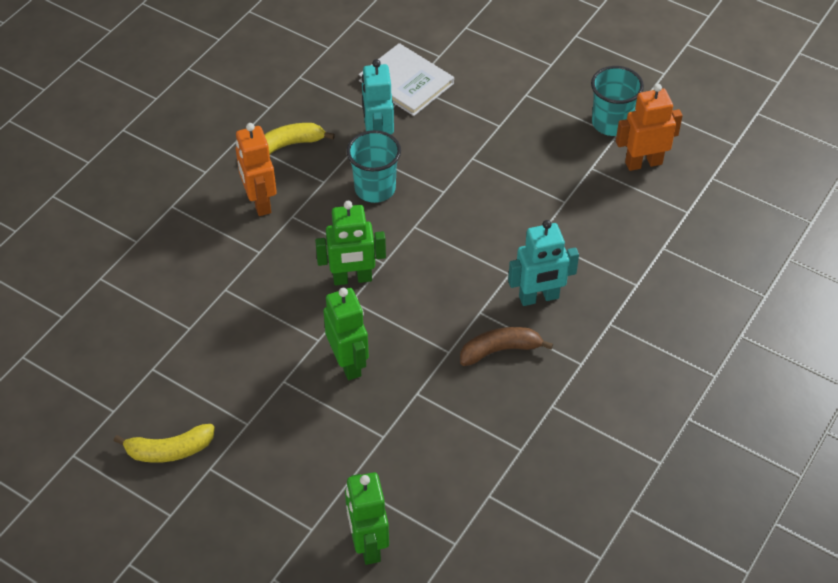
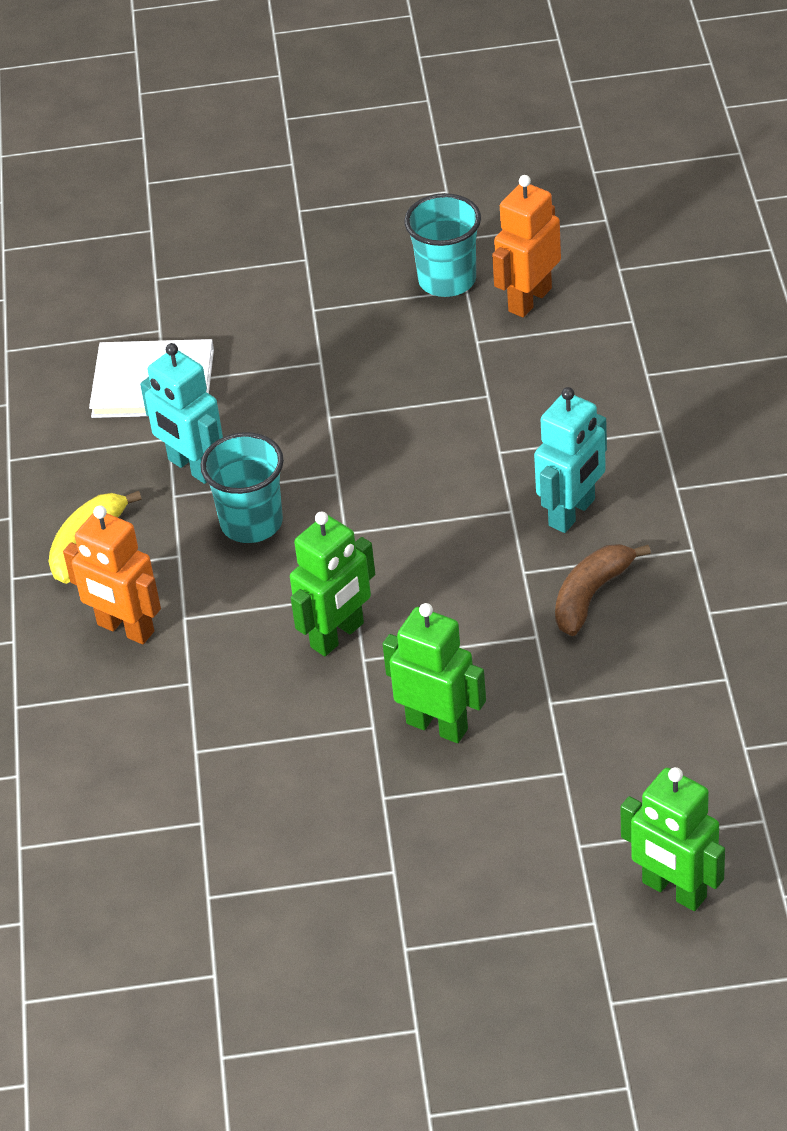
camera: 35 degrees left, 5 degrees down
(169, 450) = (334, 965): yellow banana -> none

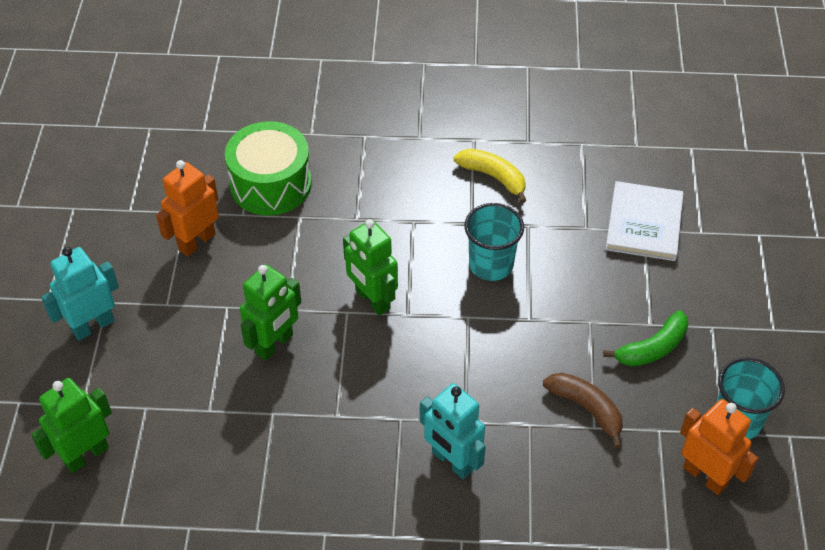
camera: 95 degrees right, 5 degrees up
(125, 629) = (412, 191): orange robot -> orange robot (196, 242)
(133, 801) = (271, 184): none -> green drum
(192, 467) = (553, 238): turquoise robot -> turquoise robot (93, 326)
(358, 357) = (652, 348): none -> green banana
(591, 595) = (365, 458): brown banana -> brown banana (586, 409)

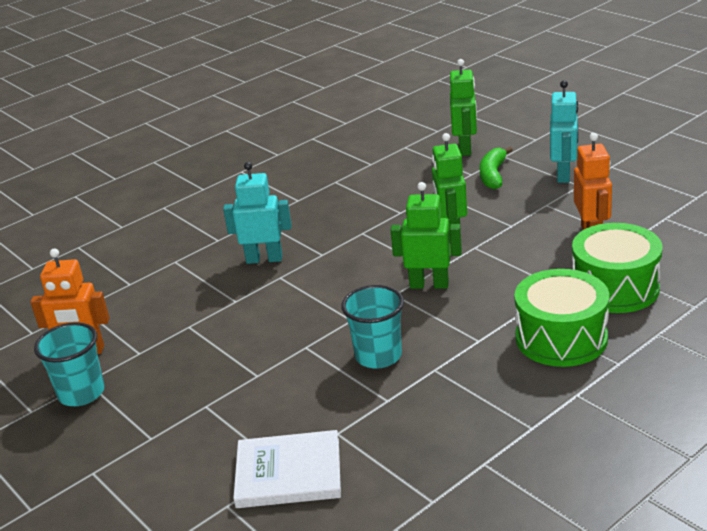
camera: 140 degrees right, 20 degrees down
(365, 178) = (561, 338): none -> green drum
(493, 177) = (467, 412): yellow banana -> none
(586, 409) = (204, 330): brown banana -> none
(644, 223) = (288, 473): white book -> white book turned 60 degrees counterclockwise
(652, 348) = (189, 392): green banana -> green banana (493, 175)

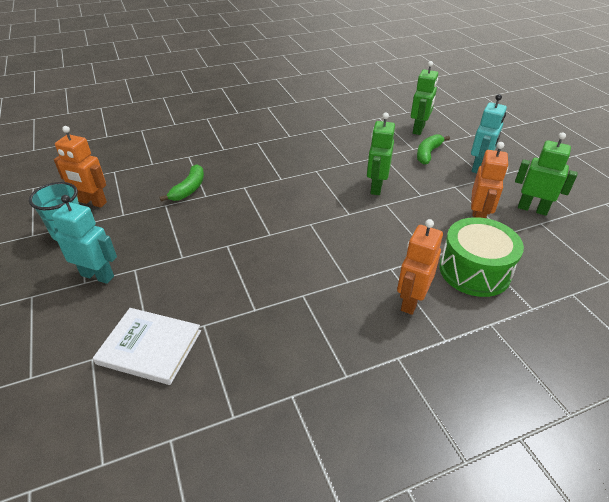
camera: 15 degrees right, 10 degrees up
(207, 300) = (189, 189): none -> green banana
(264, 259) = (242, 171): turquoise robot -> turquoise robot (97, 275)
(378, 356) = (270, 270): turquoise cup -> none
(429, 284) = (338, 224): green robot -> green robot (532, 209)
(561, 338) = (411, 301): green drum -> orange robot

